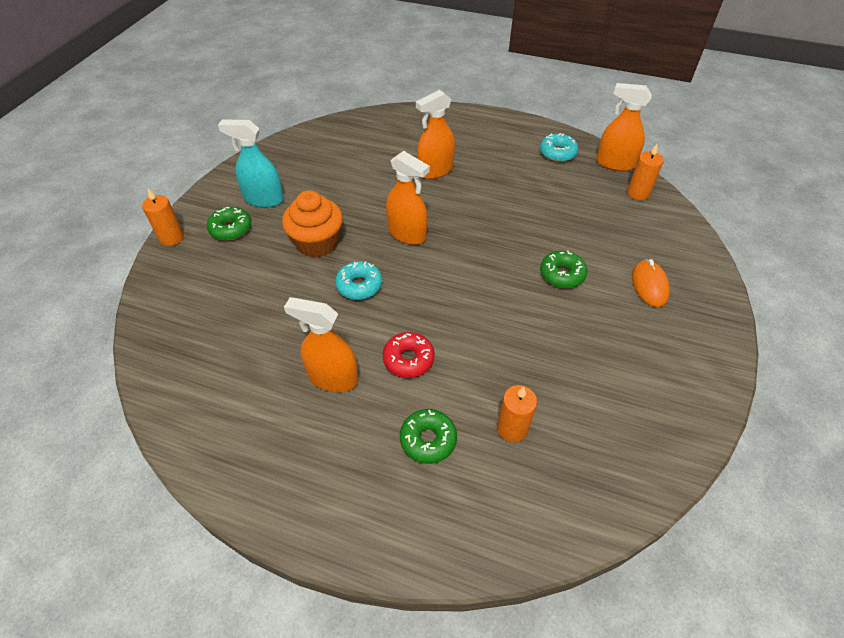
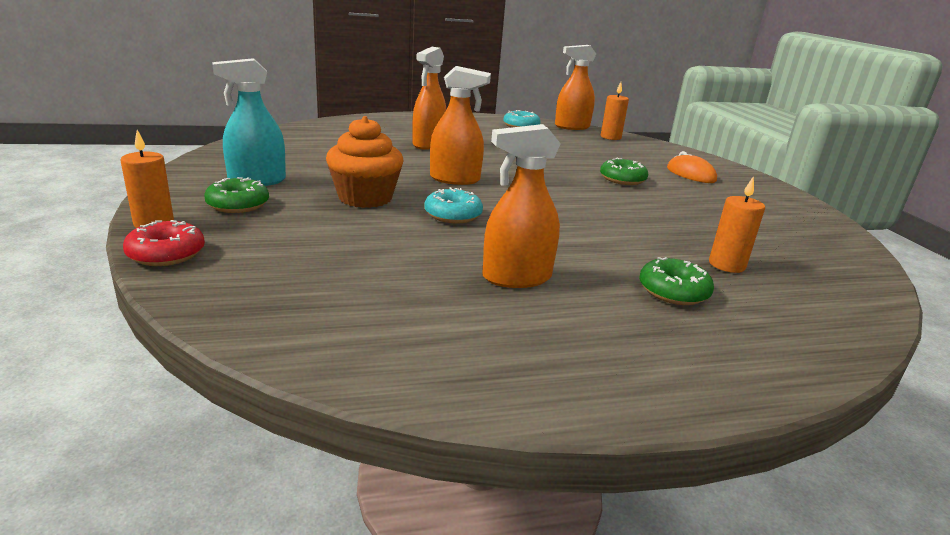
camera: 35 degrees left, 25 degrees down
(408, 359) = (574, 248): red donut -> red donut (166, 254)

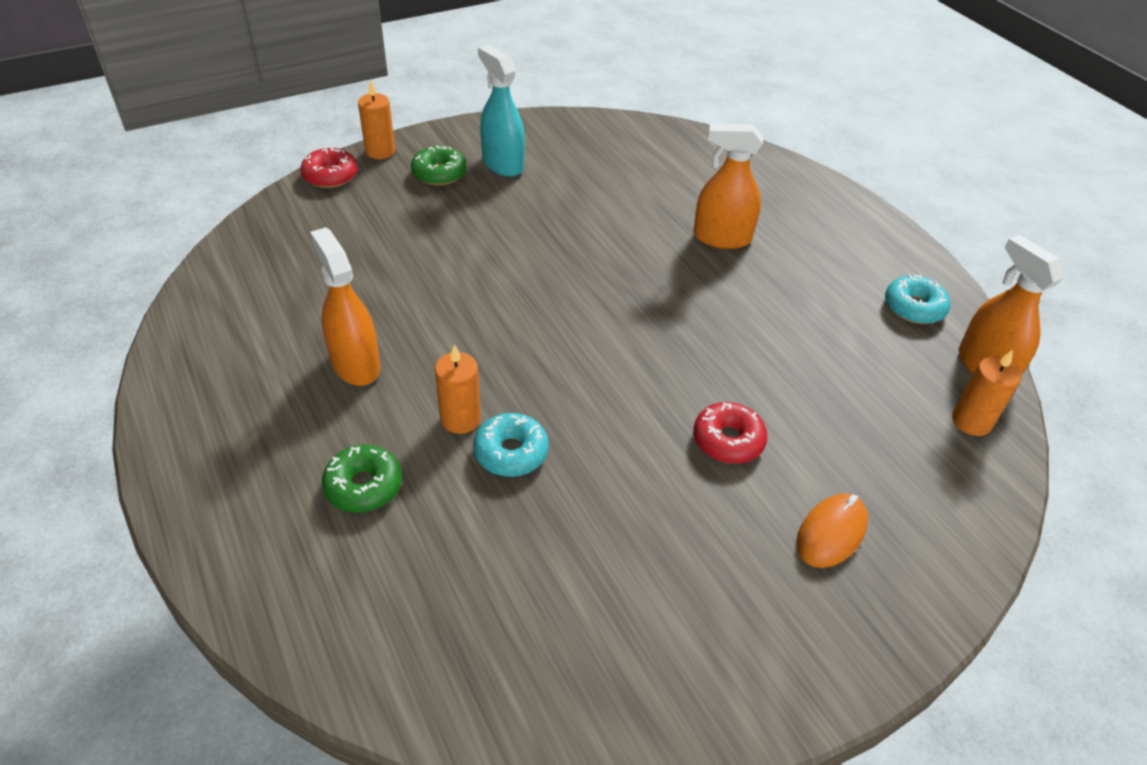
camera: 75 degrees right, 20 degrees up
(365, 198) = (500, 234): orange cupcake -> none
(453, 215) = (488, 300): turquoise donut -> turquoise donut (511, 452)
(455, 179) = (602, 282): orange spray bottle -> none
(622, 179) = (728, 440): green donut -> red donut
(726, 265) = (455, 544): orange candle -> orange candle (460, 419)

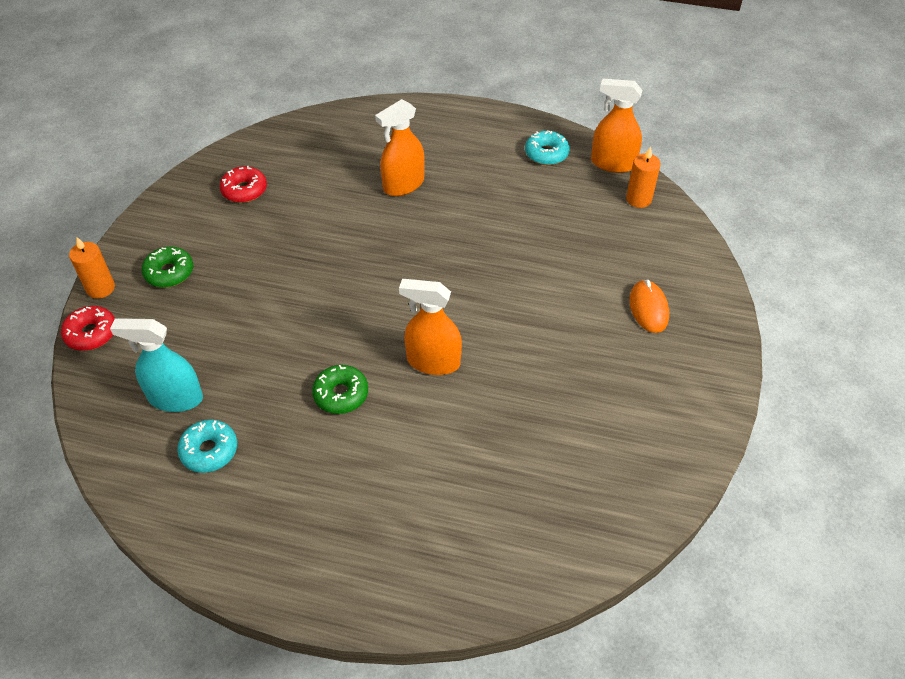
camera: 45 degrees left, 5 degrees up
(355, 364) = (306, 436): orange spray bottle -> orange spray bottle (433, 362)
(364, 486) = (413, 493): green donut -> green donut (341, 394)
(460, 419) = (411, 411): orange candle -> none
(502, 164) = (203, 233): turquoise spray bottle -> turquoise spray bottle (175, 398)
(511, 452) = (462, 404): turquoise donut -> turquoise donut (209, 451)
(728, 440) = (552, 302): red donut -> red donut (244, 190)

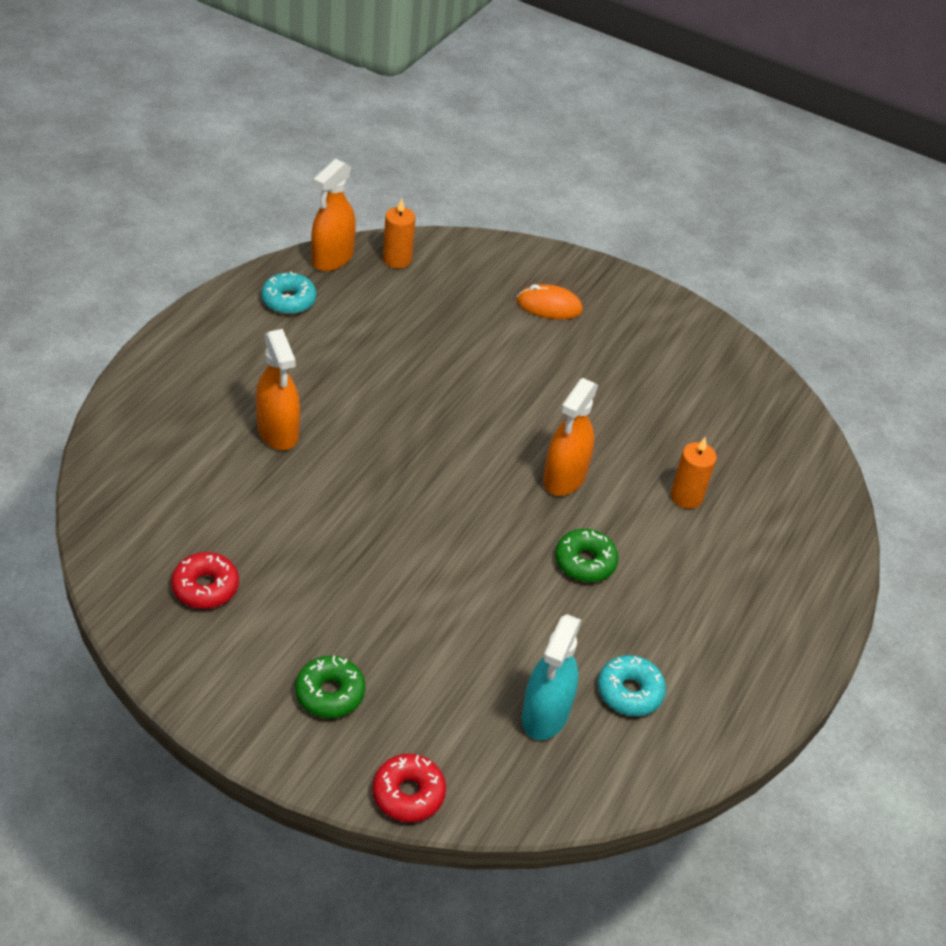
camera: 80 degrees left, 5 degrees down
(101, 288) = (327, 776): orange candle -> orange candle (686, 497)

